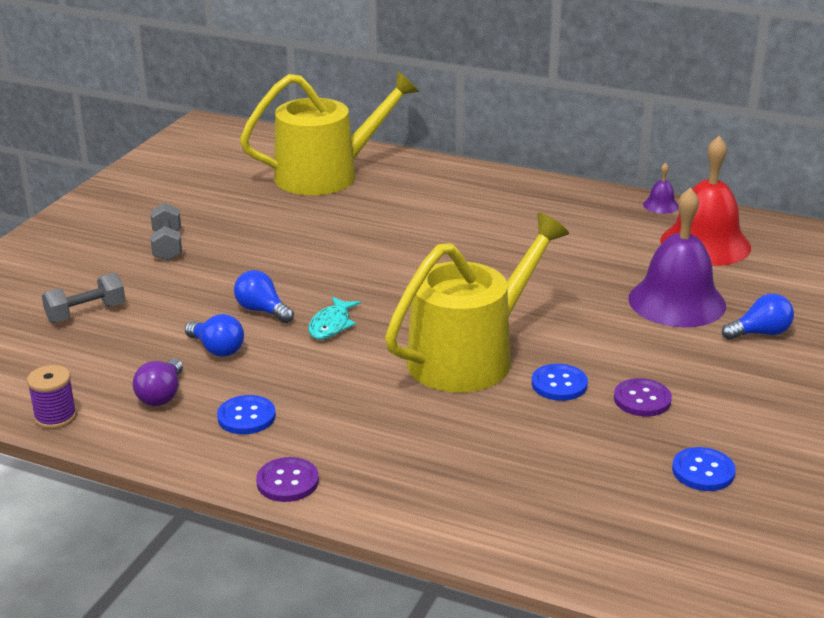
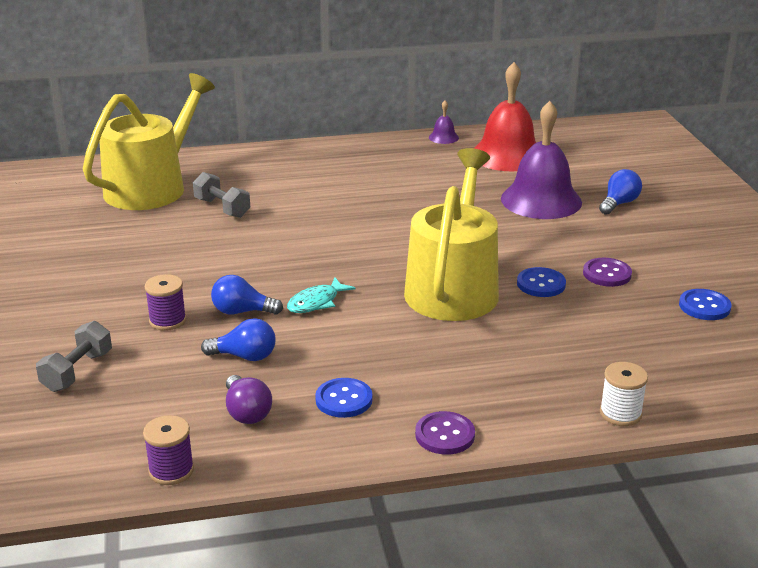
camera: 35 degrees left, 0 degrees up
(167, 246) = (80, 288): grey dumbbell -> grey dumbbell (222, 208)
(197, 297) = (167, 321): none -> purple spool
(331, 325) = (316, 302): turquoise fish -> turquoise fish turned 60 degrees clockwise
(467, 533) = (620, 413): none -> white spool

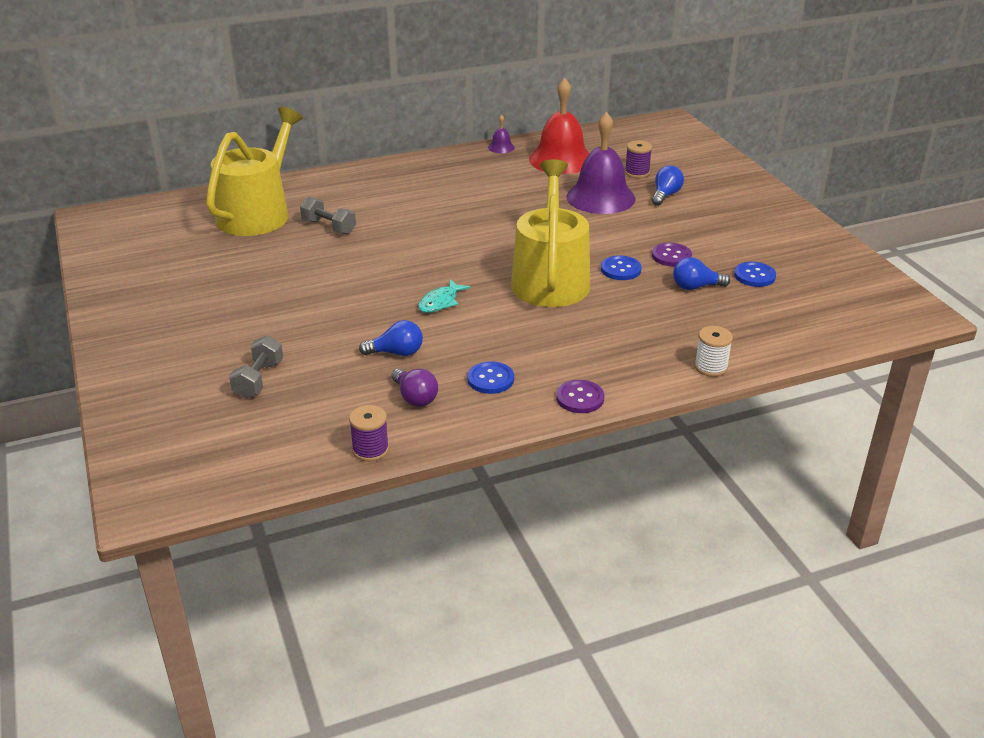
camera: 10 degrees left, 5 degrees up
(167, 321) = (319, 330): purple spool -> purple spool (637, 173)
(242, 312) = (380, 316): blue light bulb -> blue light bulb (695, 287)

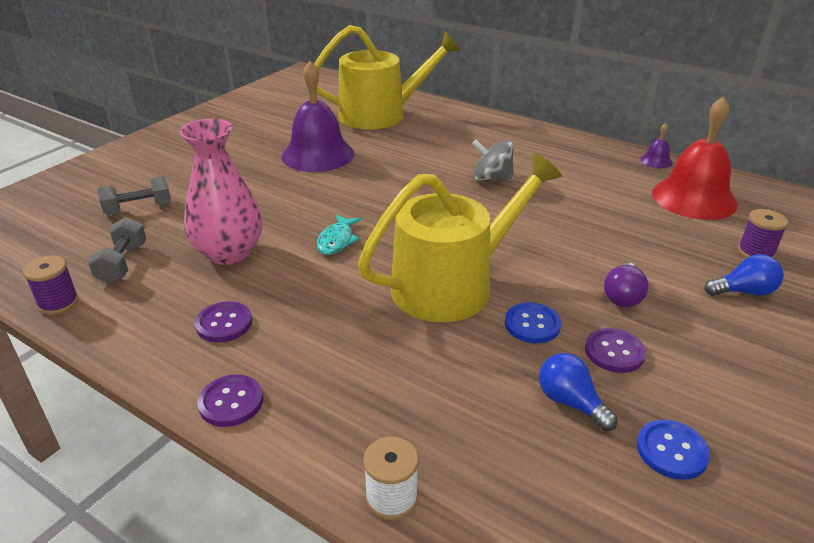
camera: 55 degrees right, 0 degrees up
(329, 227) = (397, 146): grey dumbbell -> grey dumbbell (122, 263)
(396, 353) = (229, 253): blue light bulb -> pink vase
(415, 398) = (160, 292): purple light bulb -> purple light bulb (623, 296)
(439, 212) = (492, 179): none -> grey spinning top
(440, 302) = (337, 240): turquoise fish -> turquoise fish turned 75 degrees counterclockwise
(490, 379) = (224, 323): blue button -> purple button
(600, 197) = (661, 250): purple bell -> purple bell (318, 155)

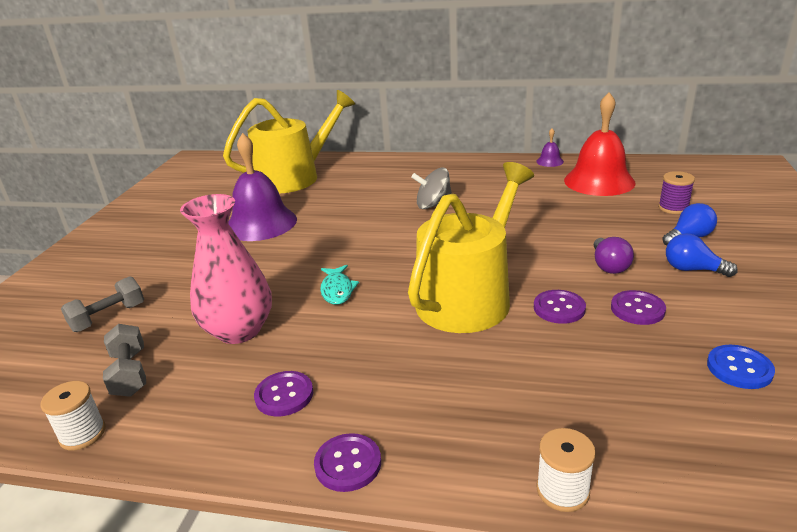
camera: 20 degrees left, 5 degrees down
(58, 303) = (83, 434): purple spool -> white spool
(532, 324) = (559, 308): blue button -> purple button
(570, 402) = (638, 358): blue light bulb -> blue light bulb (692, 269)

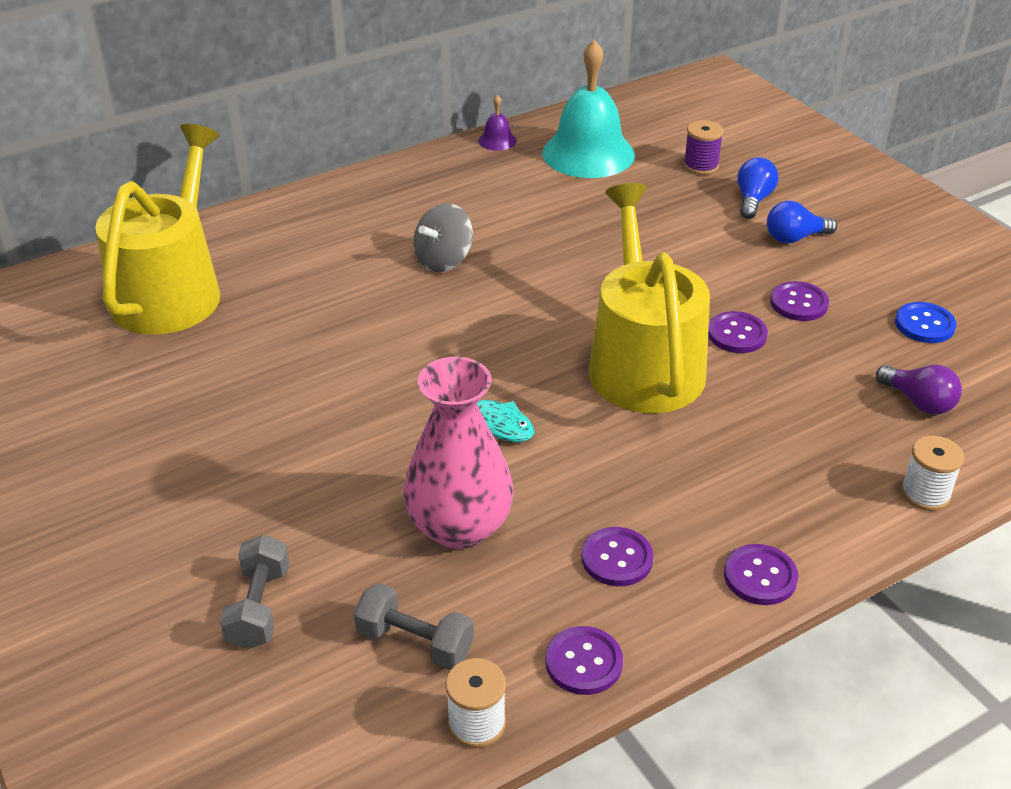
camera: 45 degrees left, 10 degrees up
(175, 441) = (583, 662): none -> purple button
(261, 223) = (246, 383): purple bell -> none
(599, 181) = (588, 153): red bell -> turquoise bell
(609, 266) = (724, 265): purple light bulb -> purple light bulb (919, 402)

